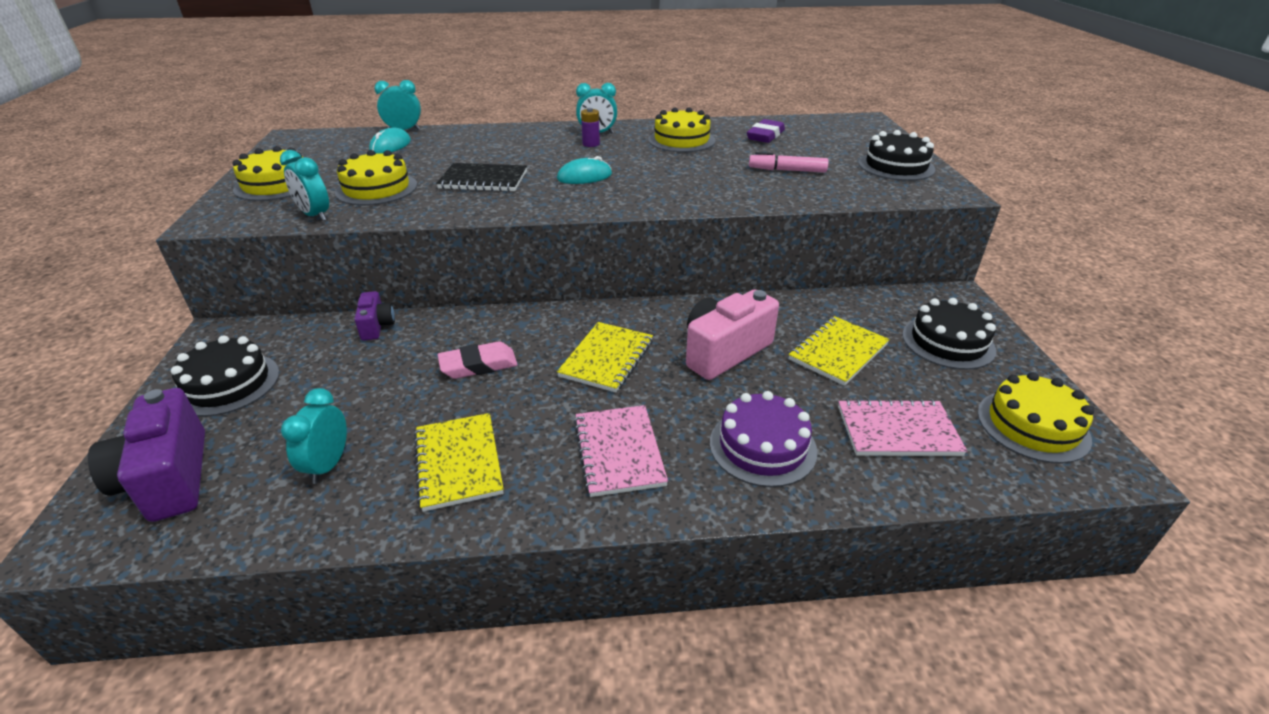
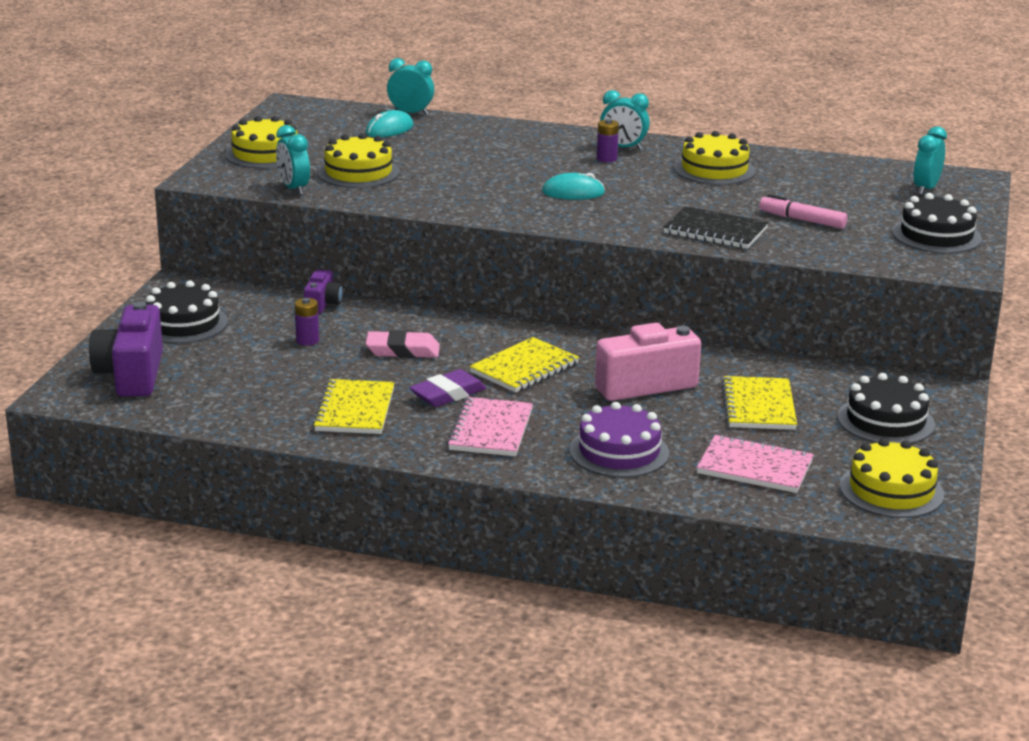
camera: 20 degrees right, 10 degrees down
(328, 465) = (252, 391): turquoise clock -> turquoise clock (925, 189)
(374, 375) = (307, 340): none -> purple battery
(483, 180) = (467, 180): black notebook -> black notebook (715, 231)
(765, 136) = (820, 179): purple eraser -> purple eraser (448, 394)
(838, 352) = (758, 406): yellow notebook -> yellow notebook turned 60 degrees counterclockwise

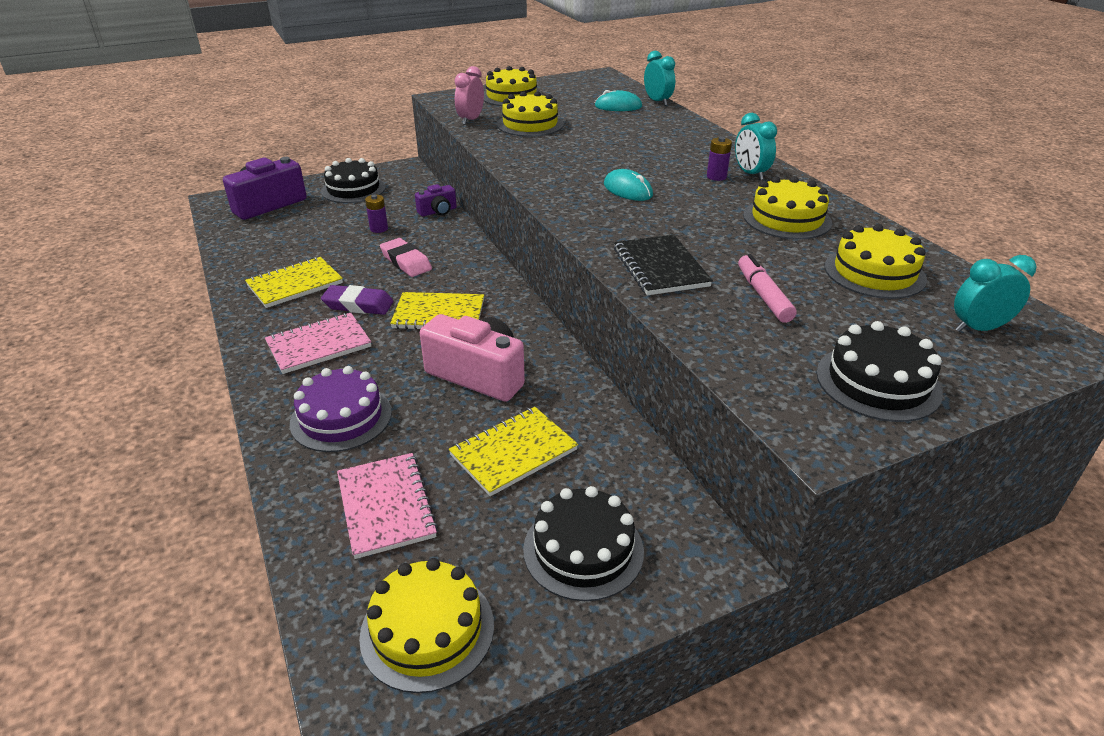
camera: 50 degrees right, 10 degrees up
(294, 189) = (470, 120): turquoise clock -> pink clock
(826, 181) = (874, 272): none -> yellow cake

